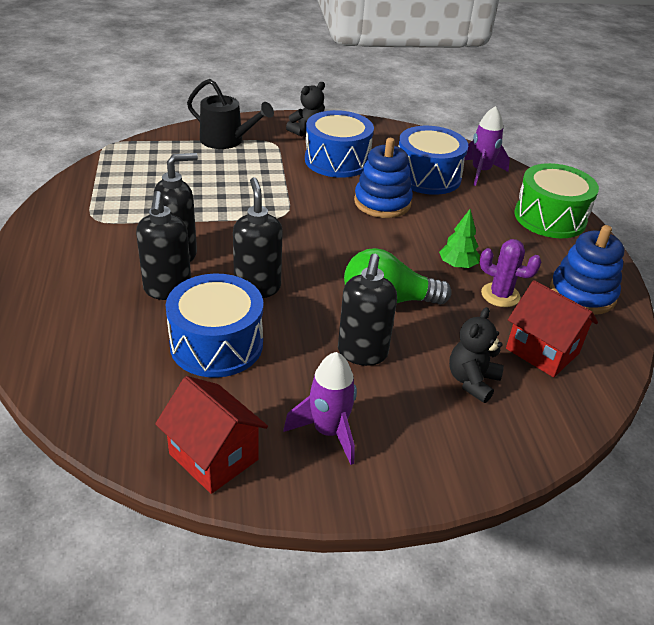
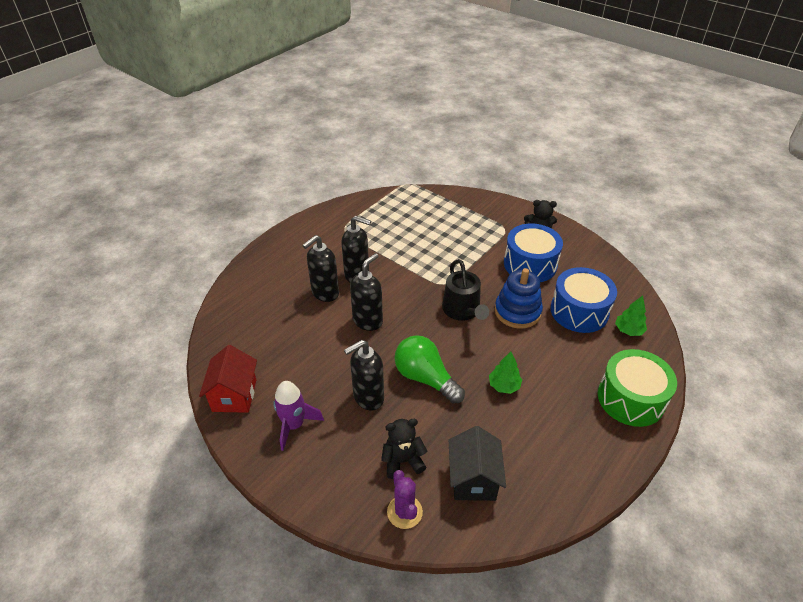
camera: 50 degrees right, 5 degrees up
(216, 344) = (308, 339): blue drum -> none
(226, 140) = (477, 213): black watering can -> black watering can (463, 310)
(480, 172) = (628, 330): purple rocket -> green tree
(500, 295) = (502, 425): purple cactus -> purple cactus (404, 512)
(542, 351) = (473, 479): red house -> black house
(582, 294) = (564, 467): blue stacking toy -> none

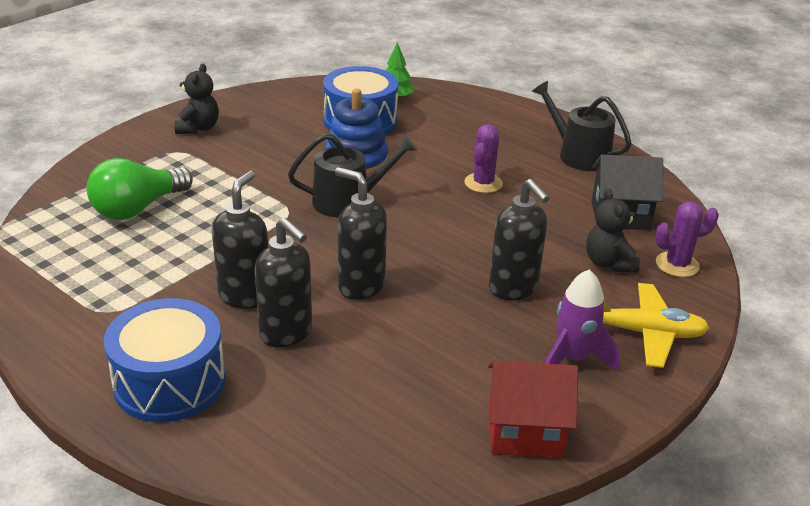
camera: 90 degrees left, 10 degrees down
(318, 472) = (645, 333): none -> yellow plane
(425, 378) = (474, 239): green light bulb -> green light bulb (138, 208)
(504, 386) = (483, 183): green tree -> purple cactus
(530, 264) = (263, 141): blue drum -> blue drum (170, 382)
(572, 459) = (578, 155): none -> black watering can
(630, 398) = (494, 113): green drum -> none

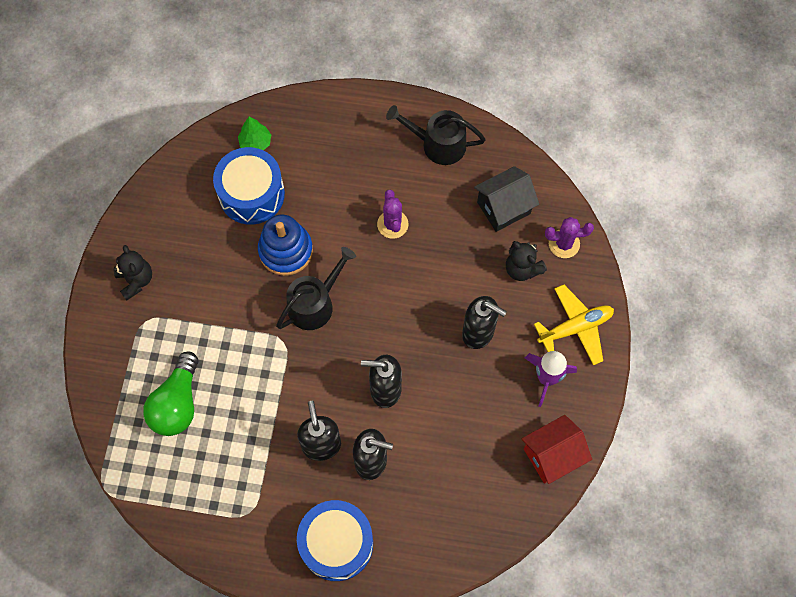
camera: 30 degrees left, 35 degrees up
(677, 264) = (564, 244): purple cactus -> purple cactus turned 45 degrees clockwise

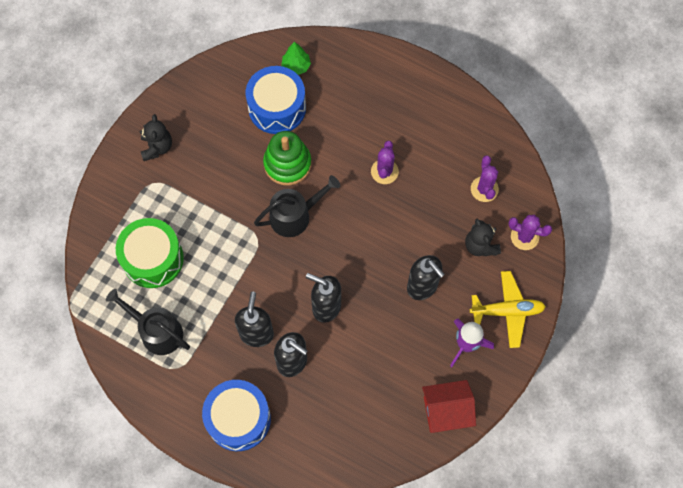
camera: 20 degrees right, 0 degrees up
(177, 403) = (153, 259): green light bulb -> green drum
(286, 251) = (287, 164): blue stacking toy -> green stacking toy
(438, 144) = (448, 117): black watering can -> black watering can (157, 331)
(504, 208) = (484, 189): black house -> purple cactus

